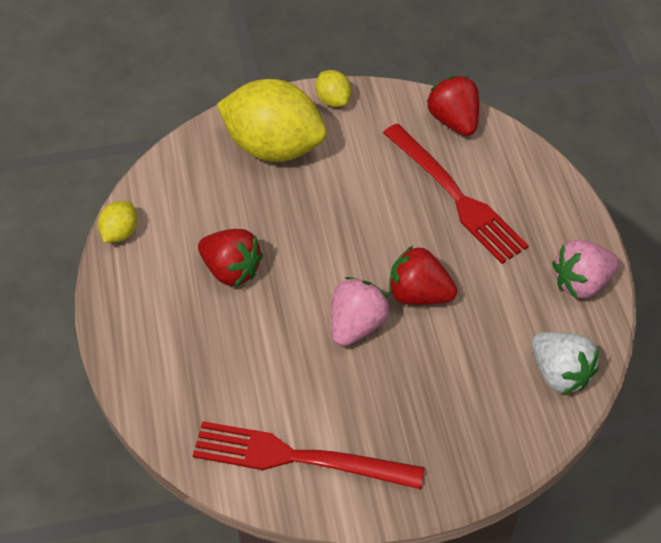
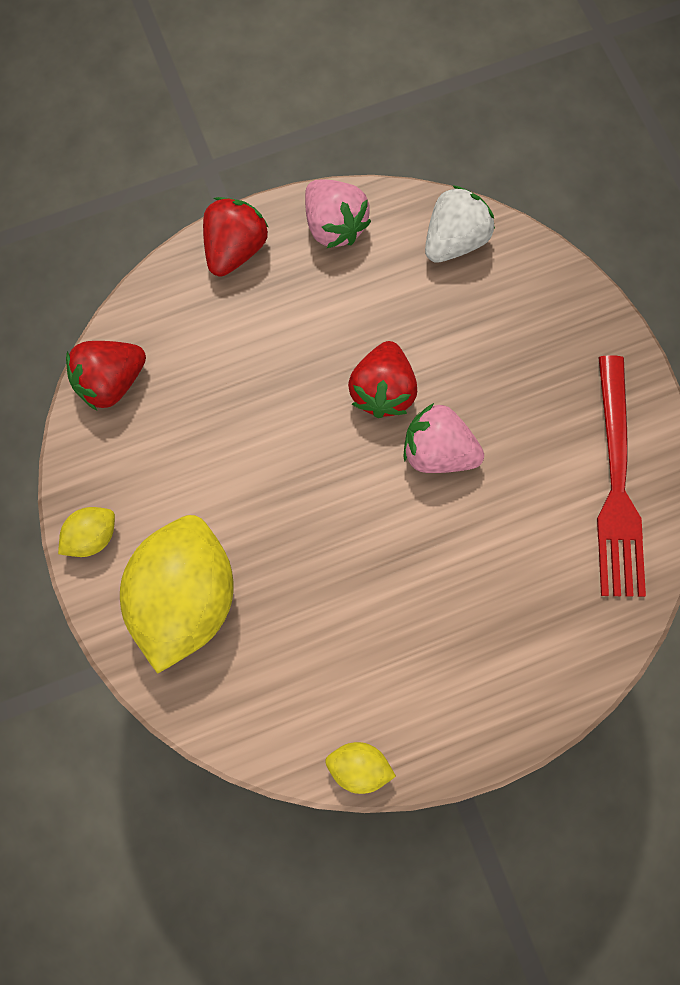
camera: 100 degrees left, 20 degrees up
(231, 270) = (390, 610): red strawberry -> red strawberry (235, 249)
(456, 196) = (233, 366): red fork -> none

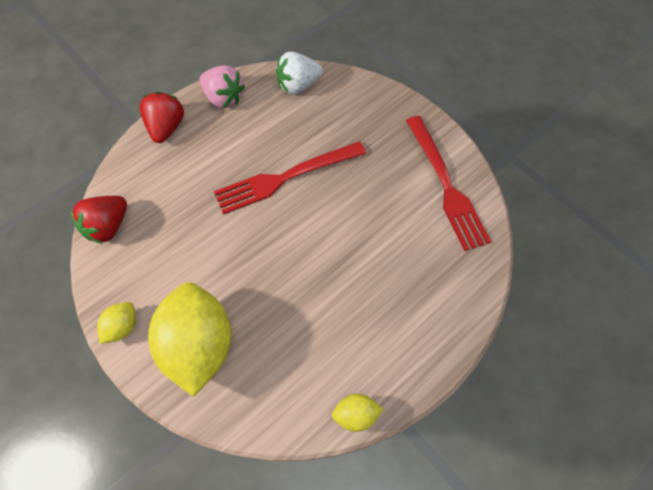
camera: 20 degrees left, 10 degrees down
(382, 391) = (285, 178): red strawberry -> red fork
(438, 452) = (332, 201): pink strawberry -> none
(454, 240) = (298, 85): white strawberry -> white strawberry turned 135 degrees counterclockwise

